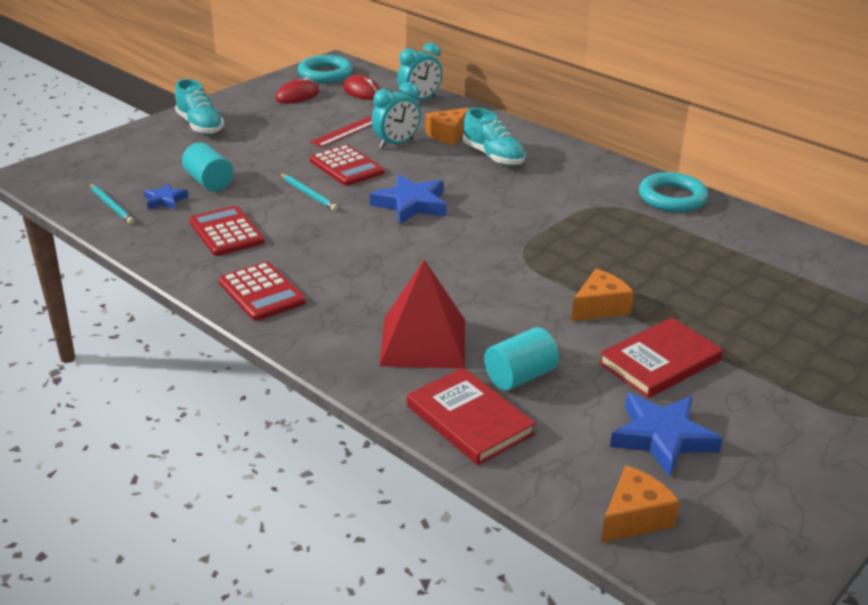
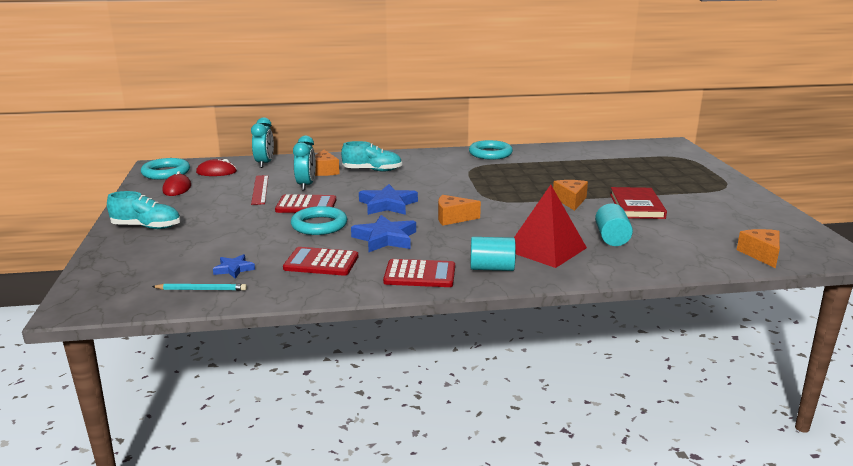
camera: 50 degrees left, 10 degrees down
(209, 182) = (238, 248): turquoise cylinder -> turquoise cylinder (492, 268)
(308, 194) = (319, 225): turquoise pencil -> turquoise ring
(429, 254) = (453, 218): none -> orange cheese
(469, 420) = (638, 262): red book -> none
(662, 437) = (701, 227): blue star -> blue star (385, 238)

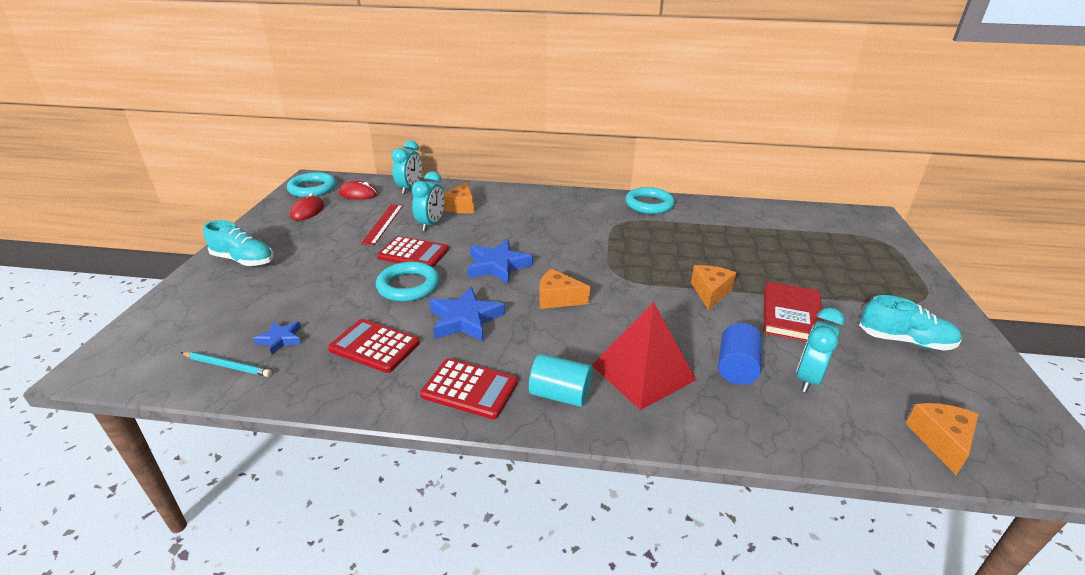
camera: 15 degrees right, 10 degrees up
(372, 170) = (510, 212): turquoise shoe -> turquoise shoe (905, 341)
(612, 238) = (736, 368): turquoise cylinder -> blue cylinder
(664, 237) = (808, 379): none -> turquoise clock

